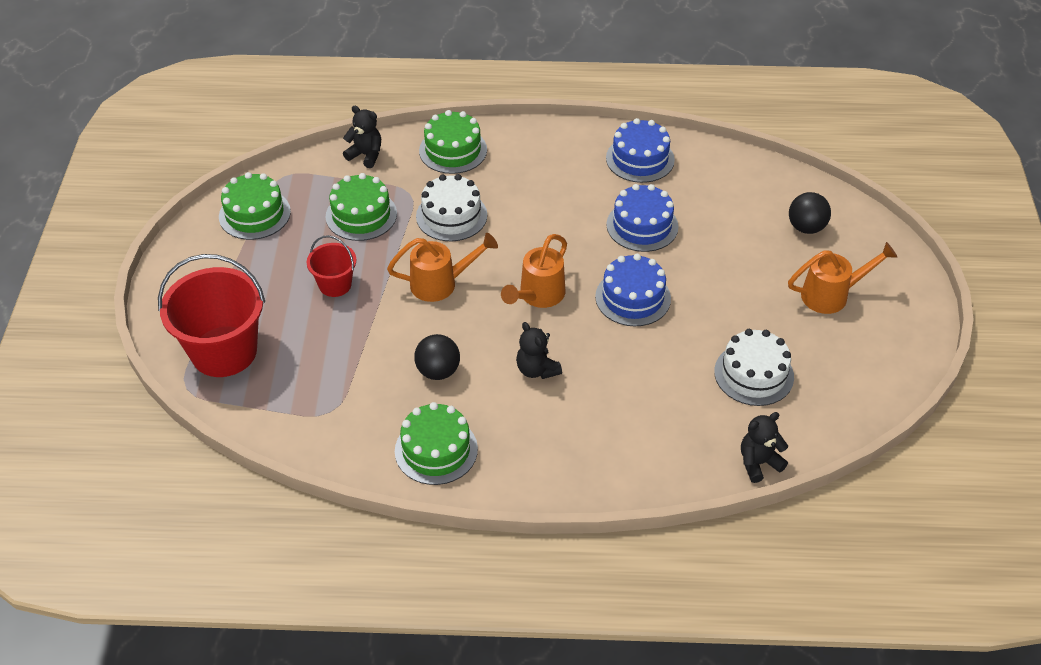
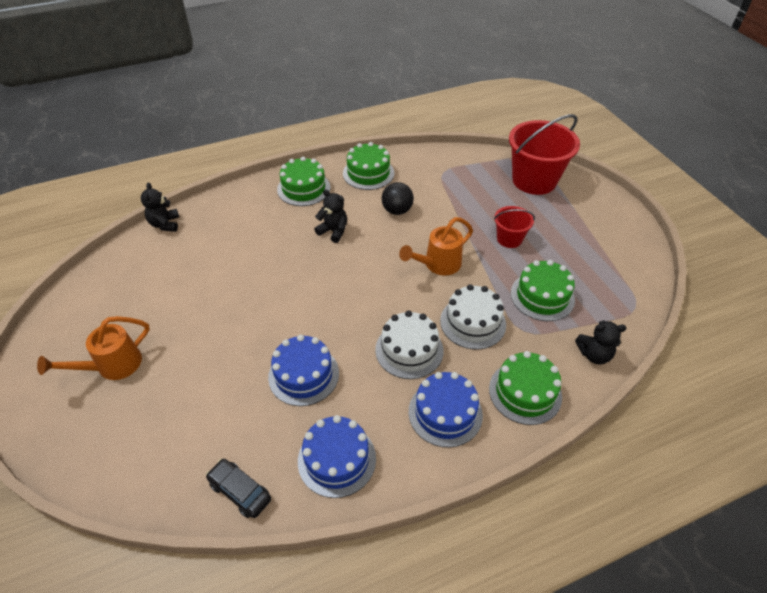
camera: 155 degrees right, 0 degrees up
(254, 214) = (618, 268): green cake -> green cake (303, 188)
(538, 295) = (360, 280): orange watering can -> none
(633, 297) = (286, 304): blue cake -> blue cake (445, 413)
(725, 164) = (240, 491): none -> black car
(754, 374) = (176, 277): white cake -> white cake (409, 350)
(758, 463) = (165, 224): black teddy bear -> black teddy bear turned 135 degrees clockwise
(806, 227) = (139, 435): black ball -> none

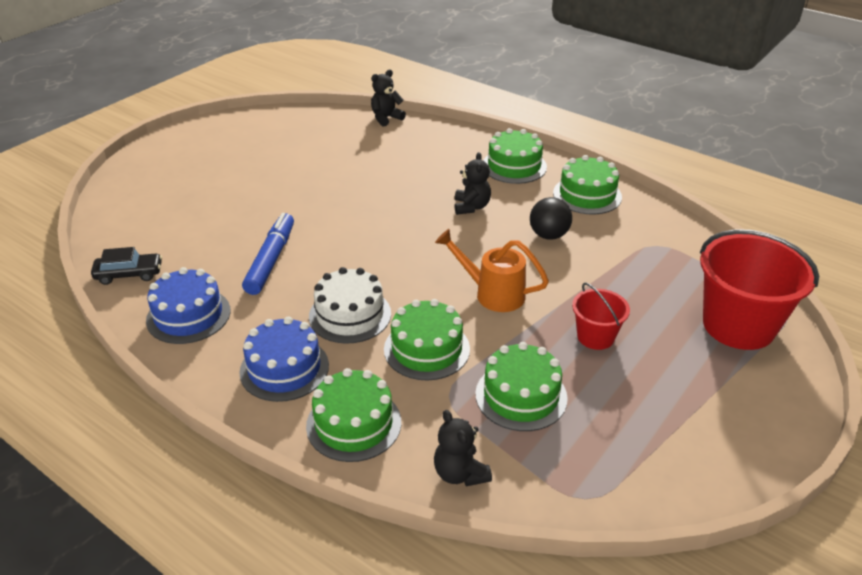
camera: 60 degrees right, 10 degrees down
(113, 366) = (214, 163): orange watering can -> none
(240, 491) = (129, 274): black car -> black car turned 75 degrees clockwise
(303, 375) = (270, 260): blue cake -> blue marker
(473, 322) = (426, 349): white cake -> green cake

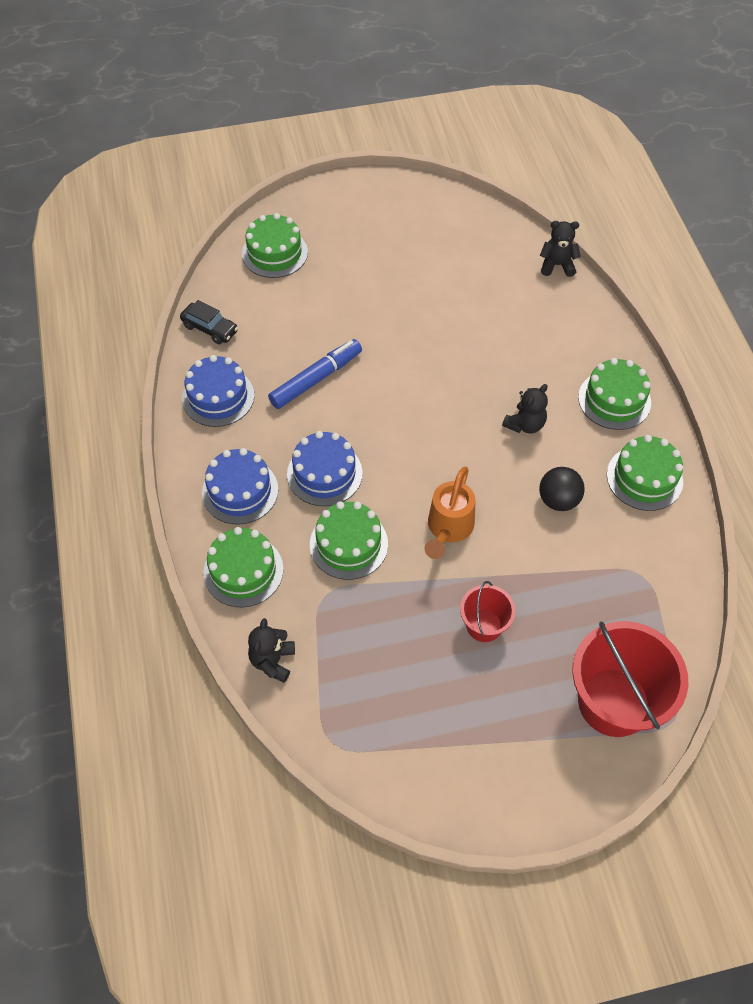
camera: 40 degrees right, 20 degrees up
(350, 315) = (324, 473): white cake -> blue cake
(493, 294) = (448, 528): orange watering can -> orange watering can turned 135 degrees counterclockwise
(521, 396) = (373, 633): green cake -> green cake (275, 253)

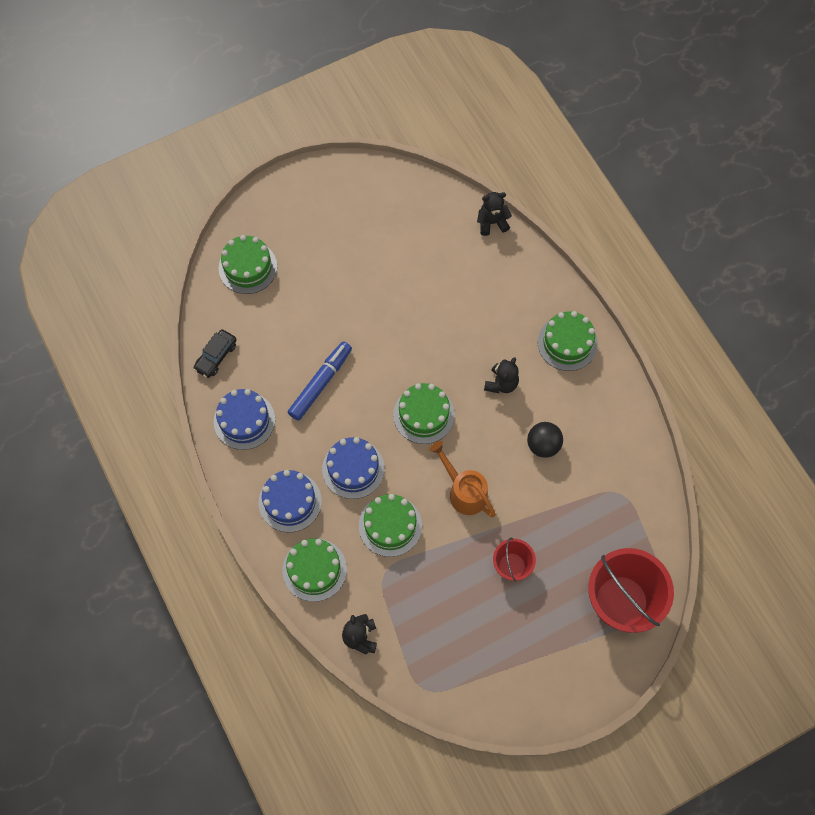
camera: 15 degrees left, 10 degrees up
(210, 328) = (216, 356): black car -> black car turned 105 degrees clockwise
(448, 528) = (464, 491): orange watering can -> orange watering can turned 135 degrees clockwise
(644, 478) = (605, 408): green cake -> green cake (423, 415)

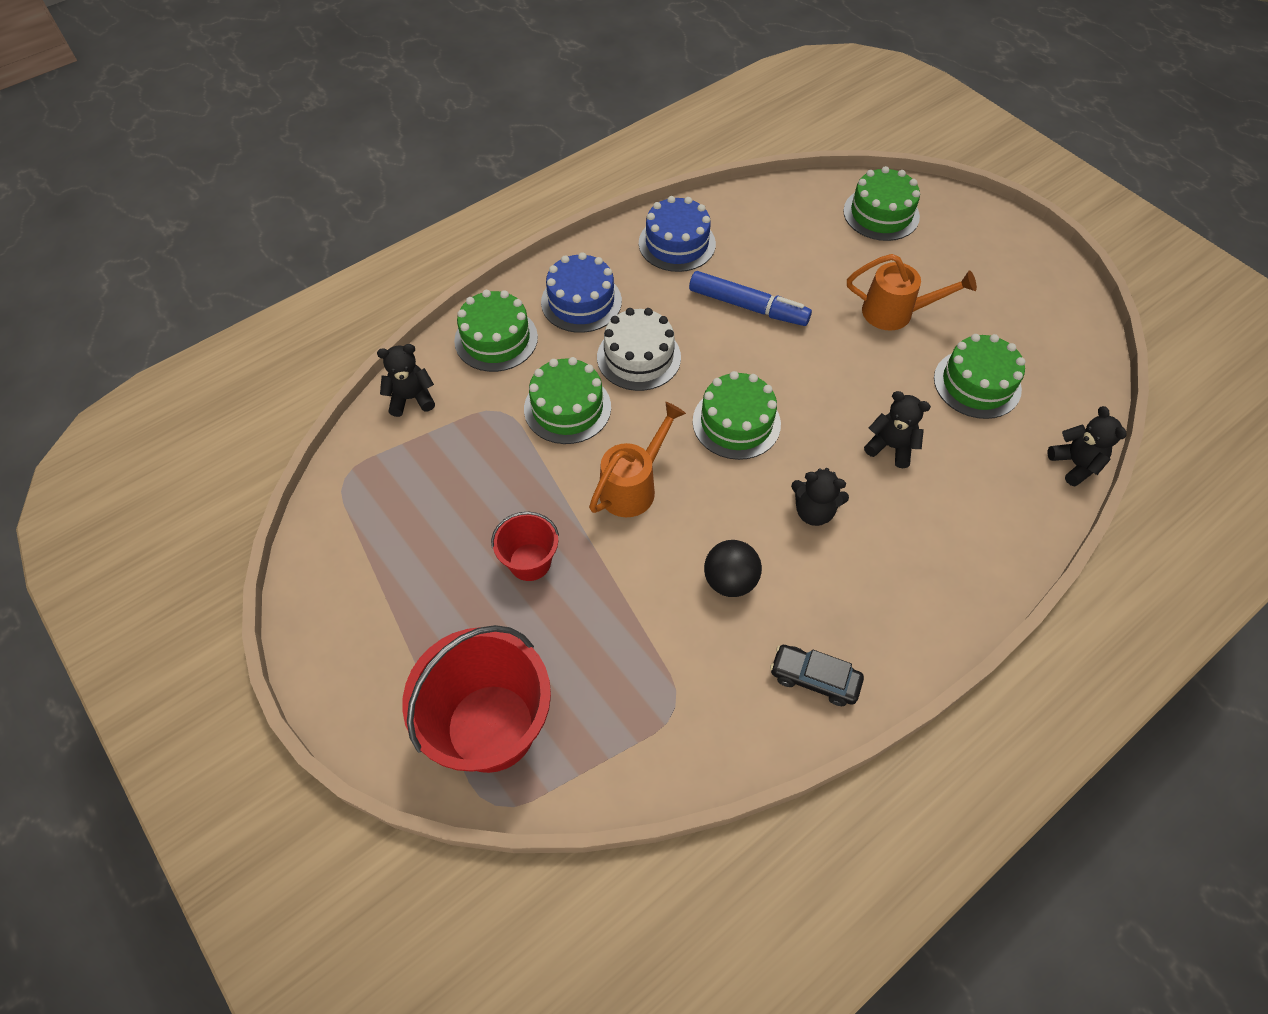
camera: 80 degrees right, 10 degrees down
(216, 356) = (752, 205): black car -> black car (814, 679)
(347, 287) = (895, 313): none -> orange watering can
(353, 469) = (639, 357): blue cake -> white cake
(460, 324) = (891, 447): none -> black teddy bear
(567, 343) = (913, 594): green cake -> green cake (977, 384)

